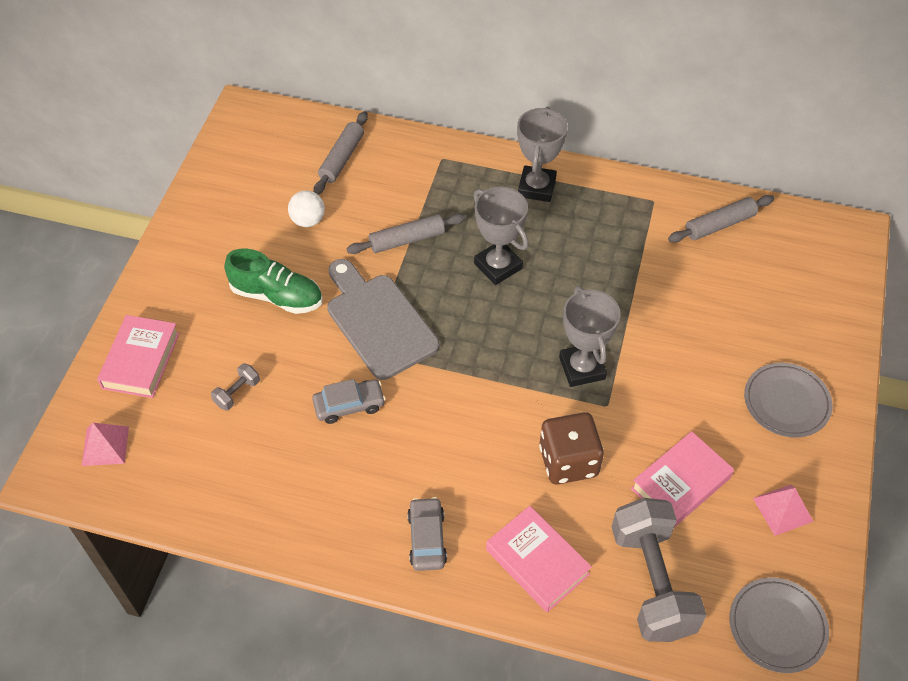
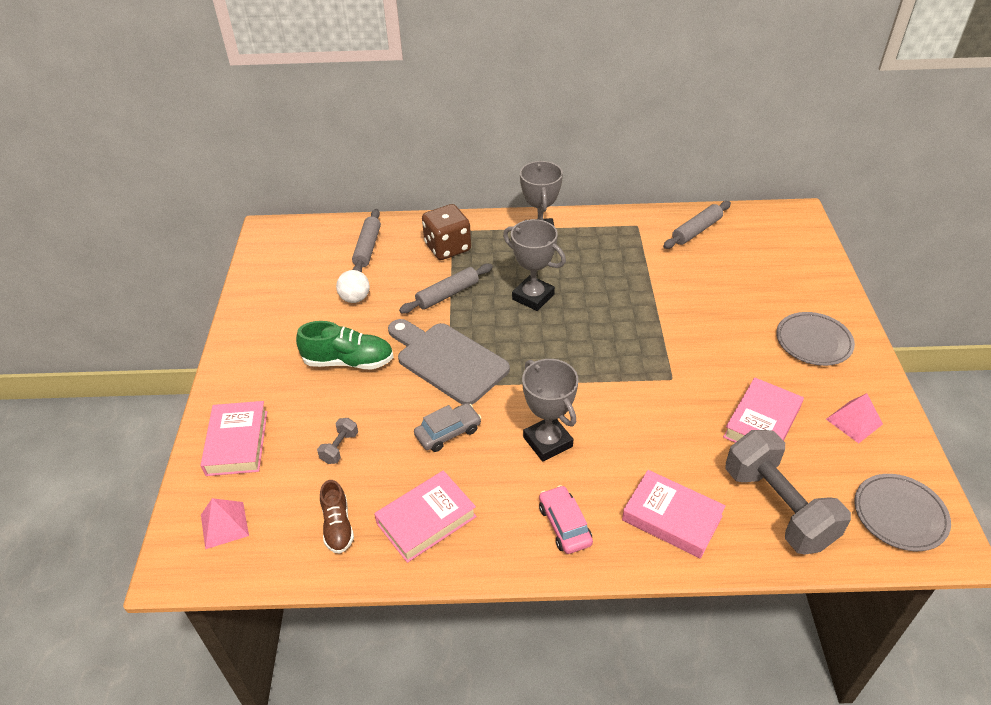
camera: 15 degrees left, 10 degrees down
(209, 477) = (338, 526): none -> brown shoe
(295, 495) = (426, 520): none -> pink book
(427, 538) = (564, 525): grey car -> pink car
(568, 461) = (660, 429): brown dice -> brown dice (447, 247)
(582, 368) = (637, 355): grey trophy -> grey trophy (547, 442)

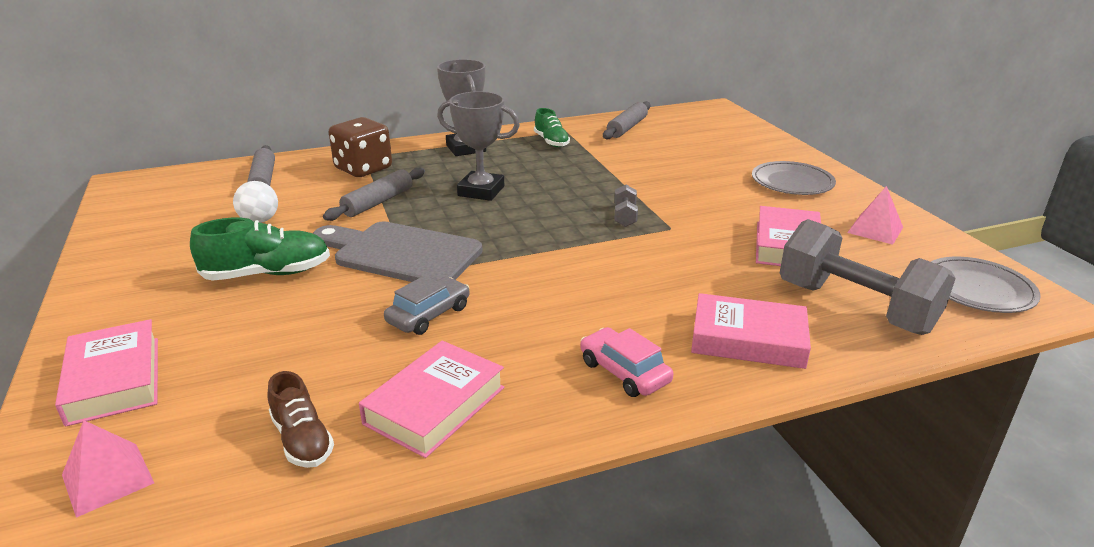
camera: 20 degrees left, 15 degrees down
(340, 447) = (280, 356): grey dumbbell -> grey dumbbell (625, 216)
(547, 442) = (560, 301): grey trophy -> none
(618, 239) = (551, 141): none -> green shoe

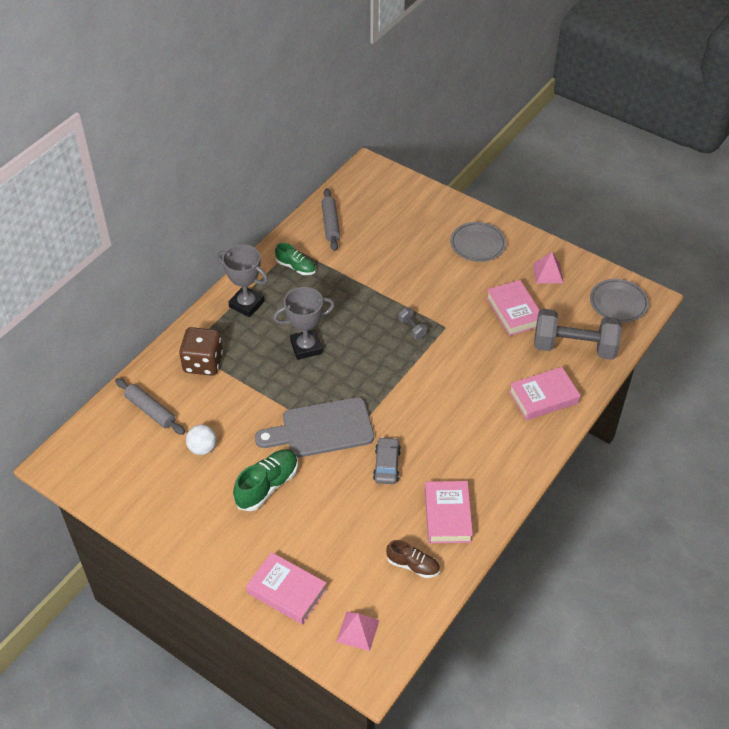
camera: 35 degrees left, 20 degrees up
(378, 202) = (255, 392): grey rolling pin -> none
(624, 372) = (507, 449): pink car -> none

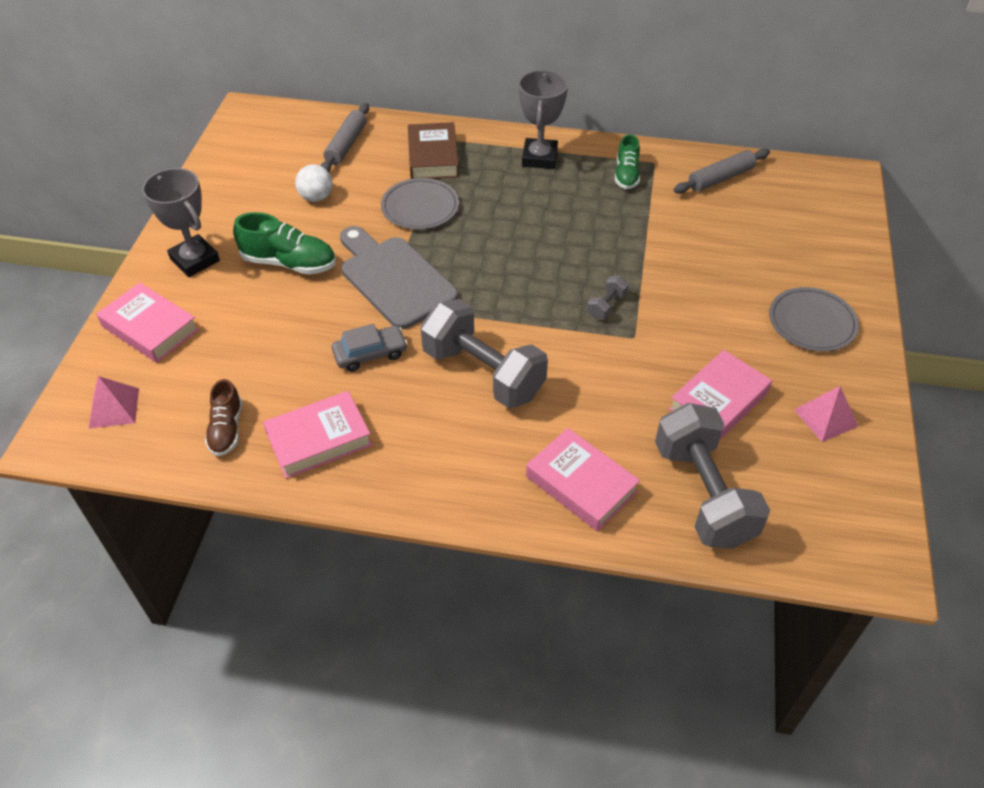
camera: 65 degrees right, 0 degrees up
(203, 363) = (433, 157): brown dice -> brown book
(287, 591) = (150, 328): pink book -> pink book turned 60 degrees counterclockwise
(306, 347) = (509, 224): grey trophy -> grey trophy (195, 260)
(435, 411) = (483, 373): none -> grey dumbbell
(618, 303) = (840, 526): grey plate -> grey plate (420, 207)

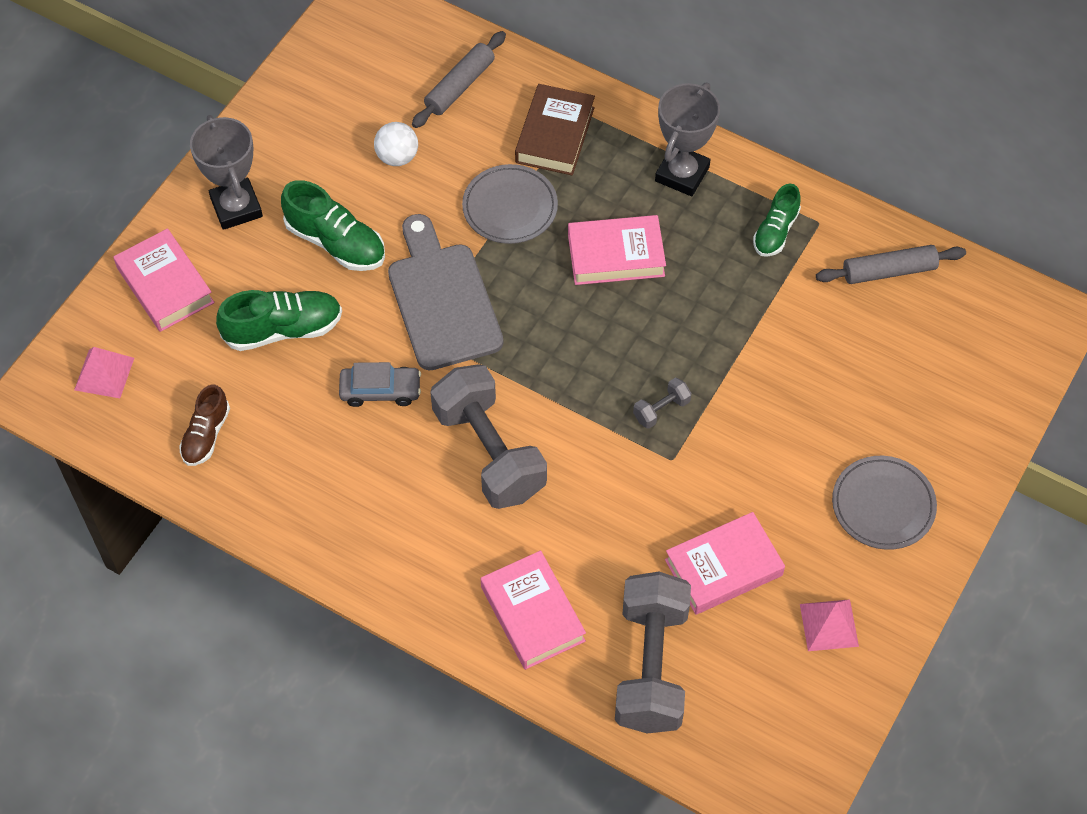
camera: 20 degrees right, 10 degrees up
(267, 333) = (283, 329): none -> green shoe
(319, 439) = (292, 477): pink book -> pink book (616, 255)

